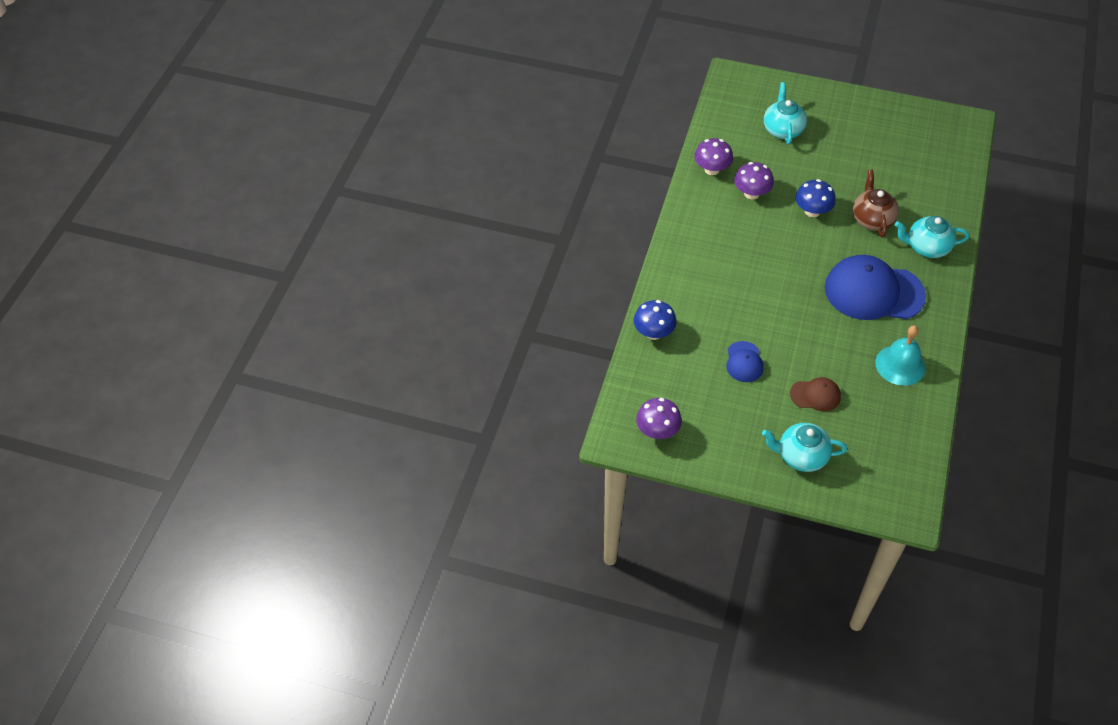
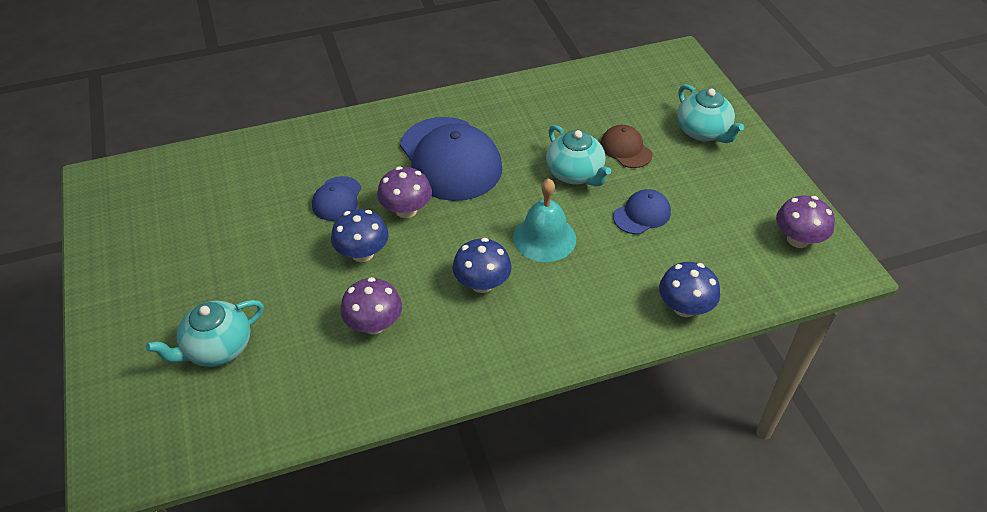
camera: 125 degrees left, 5 degrees down
(712, 169) = (357, 390): purple mushroom -> purple mushroom (406, 210)
(746, 251) = (482, 283): none -> blue mushroom
(872, 219) = (337, 199): brown teapot -> blue cap
(900, 365) = (530, 110): turquoise bell -> turquoise bell (544, 238)
(926, 247) = (349, 144): turquoise teapot -> turquoise teapot (575, 174)

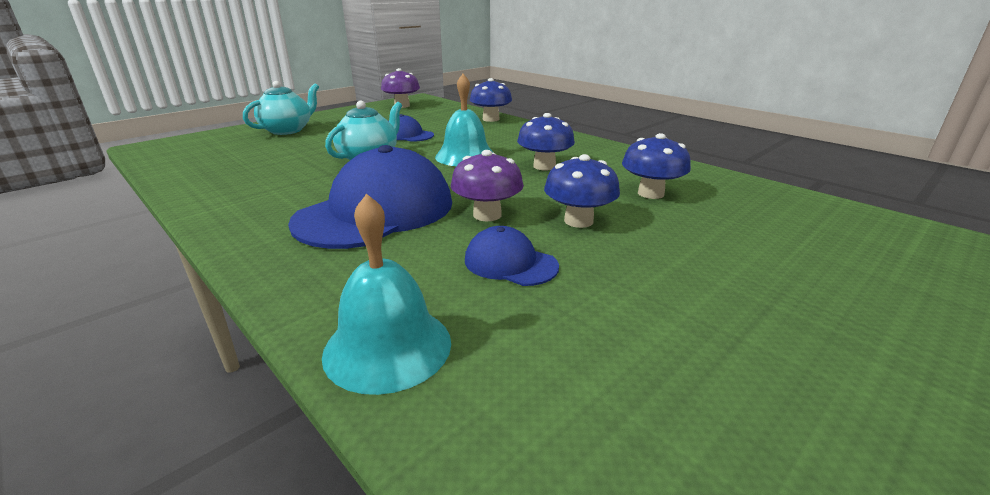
camera: 115 degrees left, 20 degrees down
(217, 348) = (827, 261): turquoise teapot -> none
(304, 140) = (387, 347): none -> turquoise bell
(337, 199) = (510, 263): blue cap -> blue cap turned 135 degrees counterclockwise
(374, 324) = (650, 193): purple mushroom -> blue mushroom
(626, 149) = (322, 147): brown cap -> none

